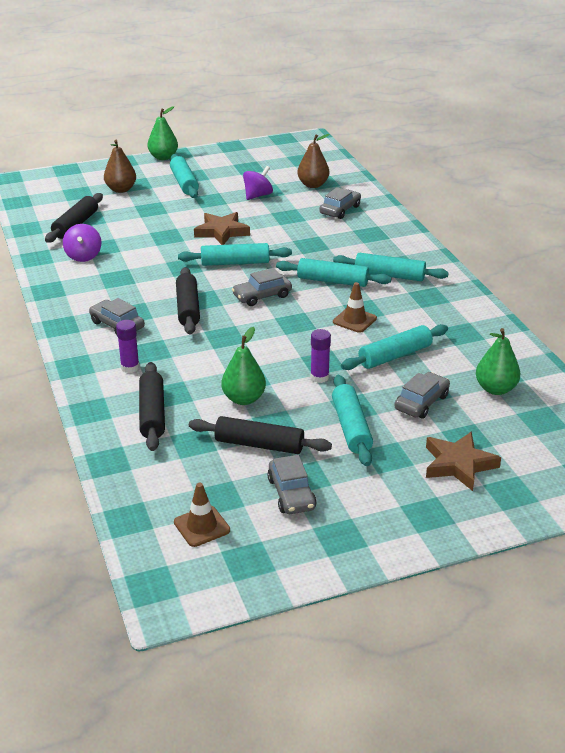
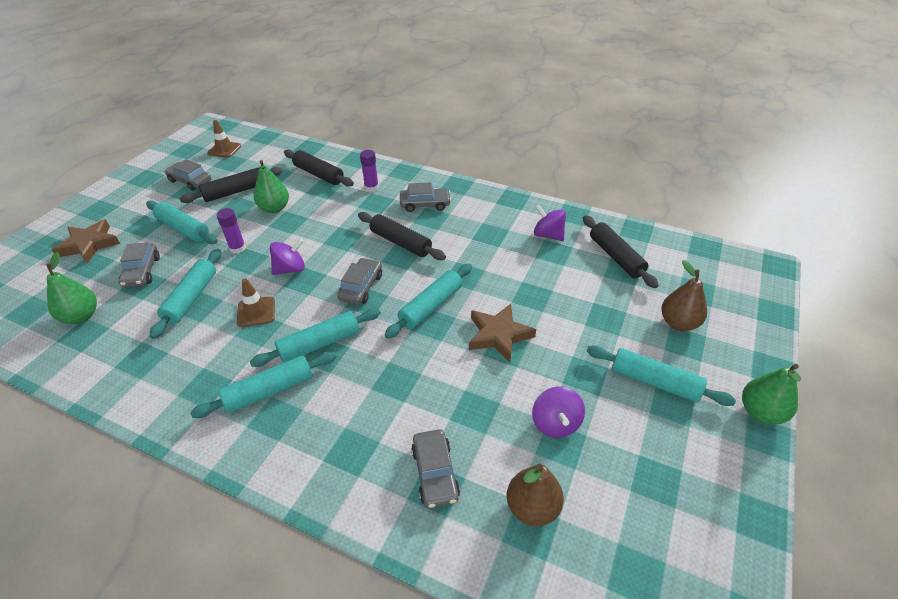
camera: 135 degrees right, 10 degrees up
(296, 335) = (290, 269): none -> purple spinning top

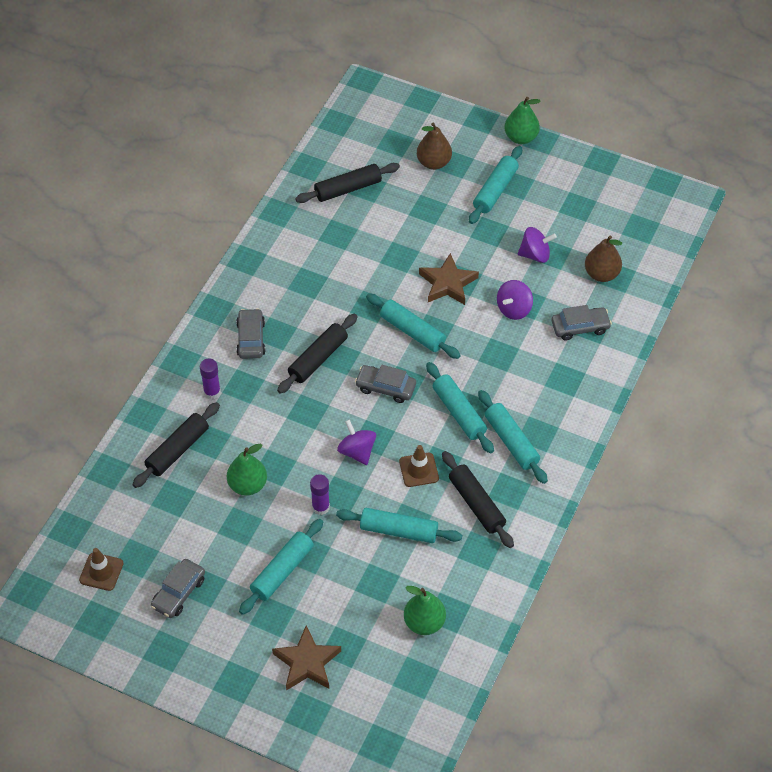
camera: 90 degrees left, 10 degrees up
(142, 271) = (357, 590): grey car -> none
(234, 192) = (209, 535): black rolling pin -> black rolling pin (476, 504)
(548, 235) = (312, 236): purple spinning top -> purple spinning top (514, 309)

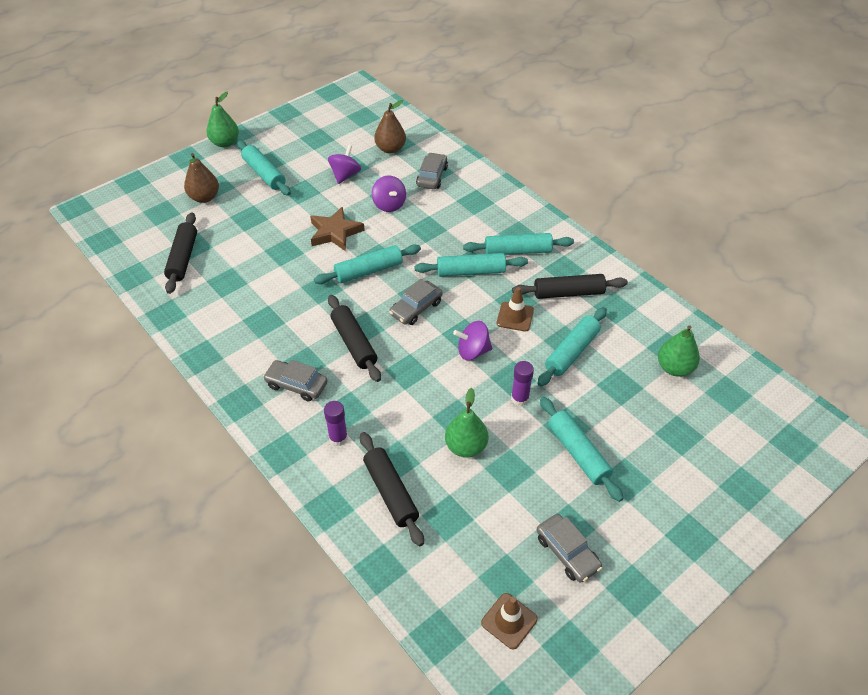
camera: 65 degrees left, 5 degrees down
(307, 662) = (688, 469): brown star -> none

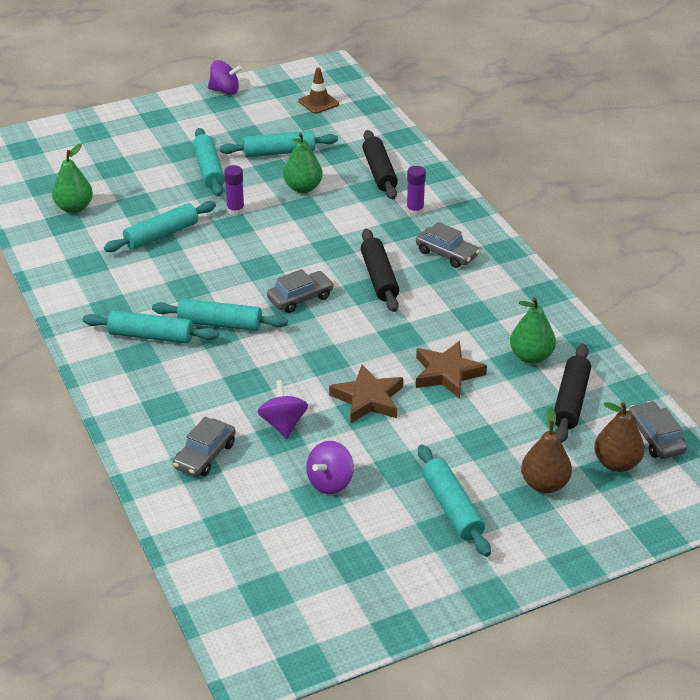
camera: 165 degrees left, 10 degrees down
(225, 143) = (511, 582): green pear -> green pear (531, 356)
(279, 263) = (447, 373): none -> brown star
(368, 270) = (340, 345): turquoise rolling pin -> turquoise rolling pin (279, 152)
(390, 149) = (245, 515): brown pear -> brown pear (616, 463)
(473, 351) = (259, 251): purple spinning top -> purple spinning top (225, 91)
(515, 317) = (198, 272): brown traffic cone -> none
(567, 552) = (256, 123): grey car -> grey car (655, 438)
(568, 293) = (125, 284): black rolling pin -> none

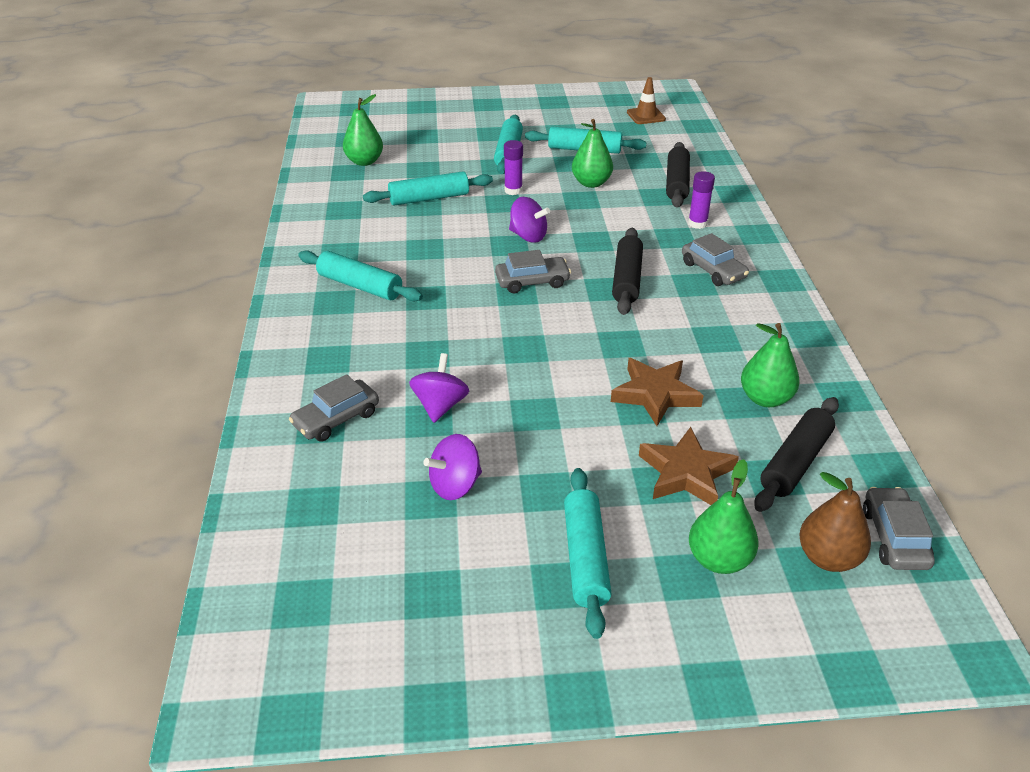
camera: 20 degrees right, 0 degrees up
(220, 324) = (435, 289): turquoise rolling pin -> none
(225, 91) = (561, 93): purple spinning top -> purple spinning top (528, 236)
(368, 399) = (549, 401): brown star -> brown star (686, 473)
(544, 484) = (719, 560): brown pear -> green pear

